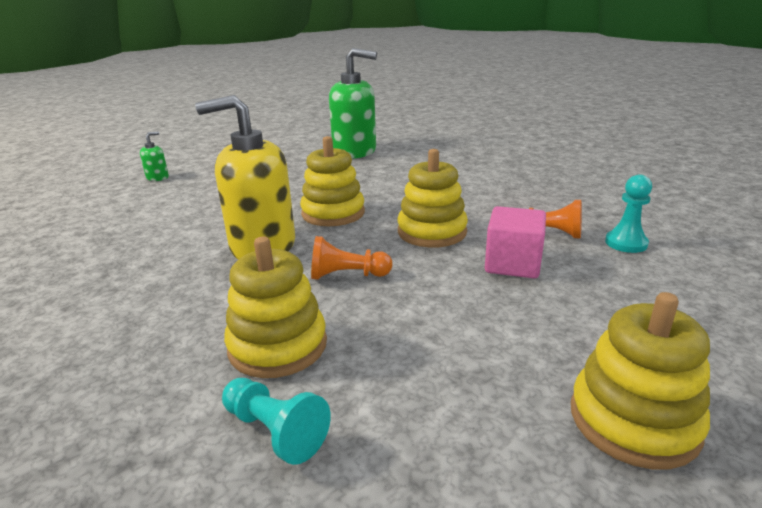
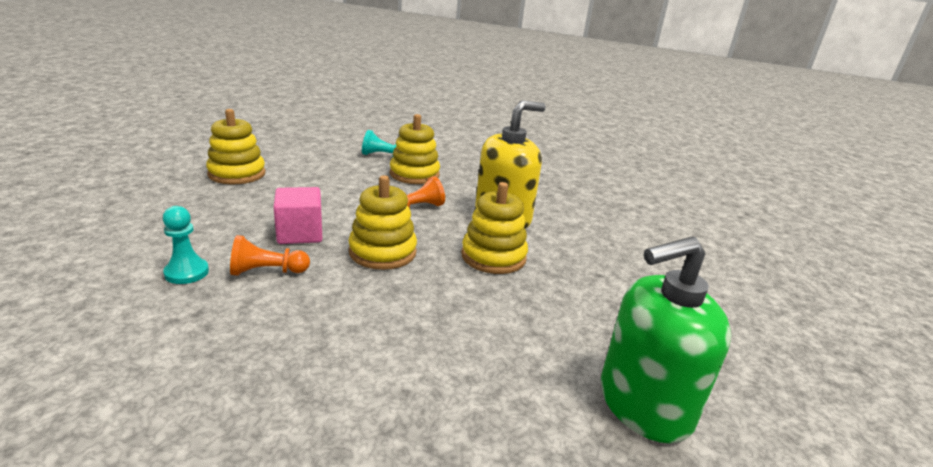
camera: 145 degrees right, 0 degrees up
(157, 177) = (742, 270): green soap dispenser -> none

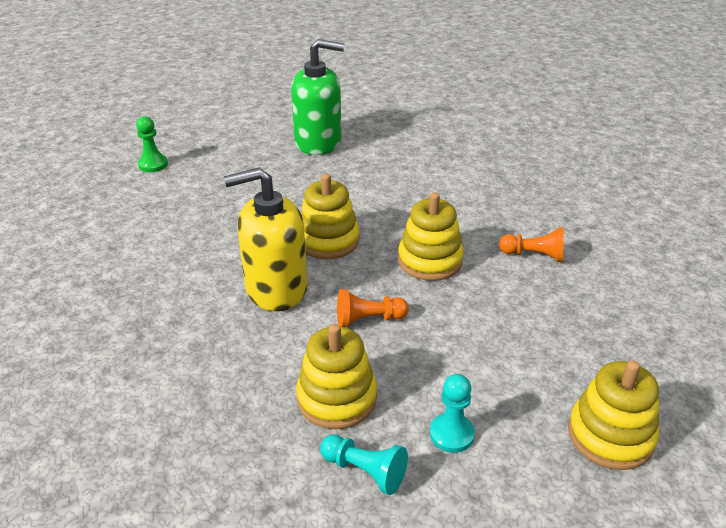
camera: 155 degrees left, 10 degrees up
(186, 272) = (601, 264): turquoise pawn -> turquoise pawn (451, 434)
(300, 234) = (508, 296): pink cube -> none
(777, 313) = (153, 164): none -> green pawn

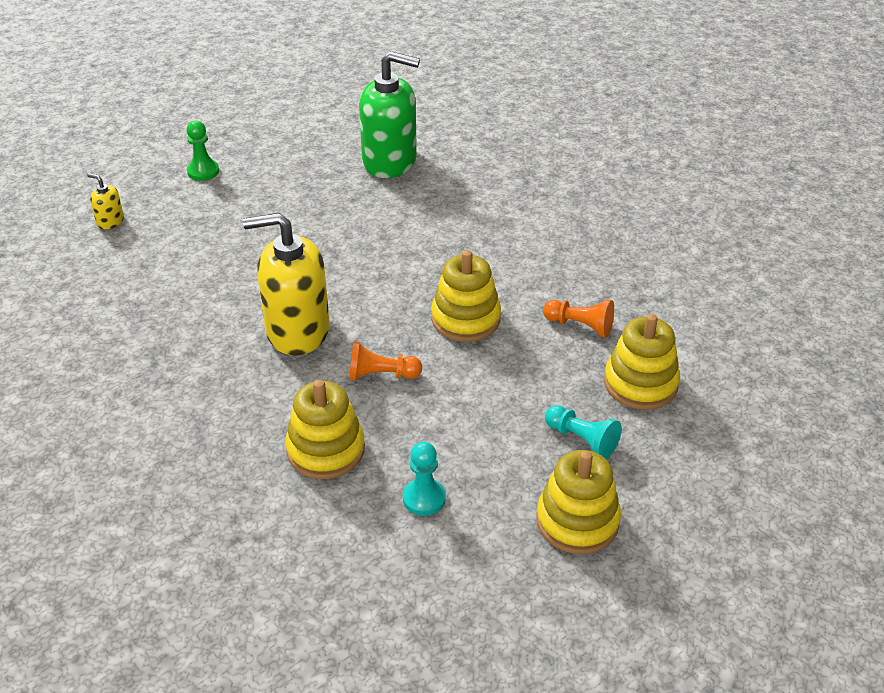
camera: 10 degrees right, 5 degrees up
(72, 213) = (110, 221): none -> yellow soap dispenser
(328, 241) = (365, 283): yellow stacking toy -> yellow stacking toy (640, 383)
(365, 471) = (332, 520): turquoise pawn -> turquoise pawn (582, 440)

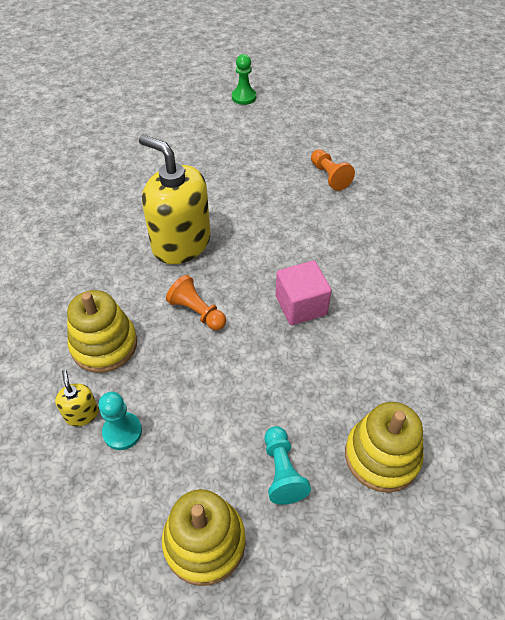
camera: 40 degrees right, 10 degrees up
(110, 221) = (156, 104): yellow soap dispenser -> yellow soap dispenser (82, 414)
(390, 161) = (374, 150): green soap dispenser -> none
(465, 319) = (301, 305): yellow stacking toy -> pink cube
(580, 325) = (383, 369): orange pawn -> orange pawn (329, 176)

